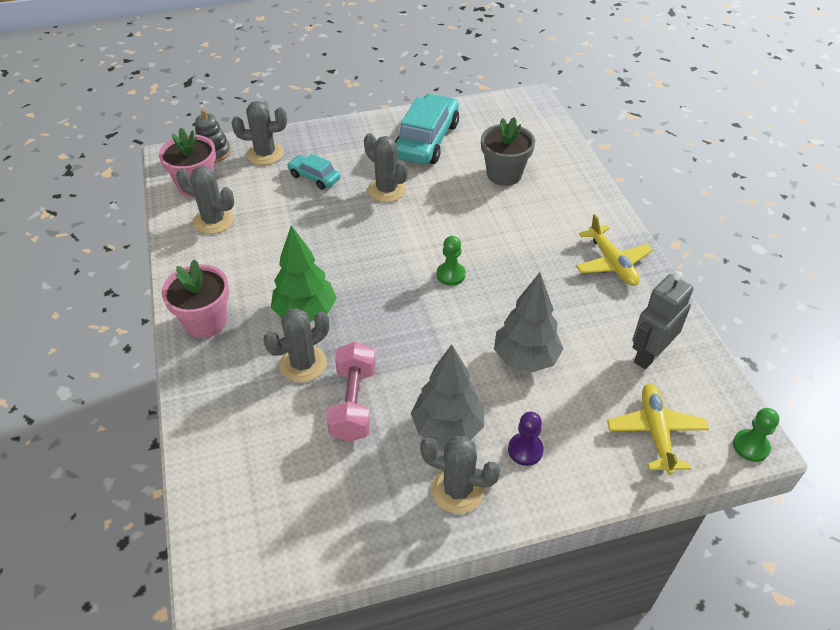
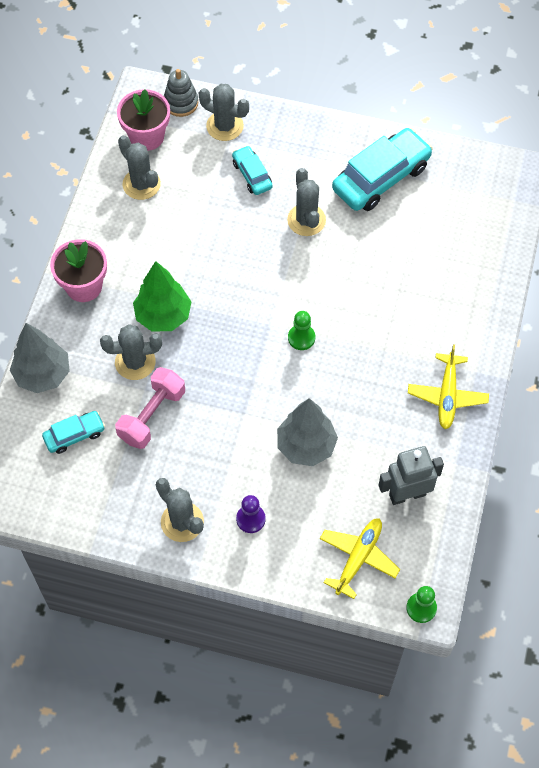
camera: 30 degrees right, 15 degrees up
(280, 462) = (74, 435): none -> turquoise car
(447, 428) = (206, 472): grey tree -> grey tree (43, 375)
(504, 174) = (424, 253): grey flower pot -> none

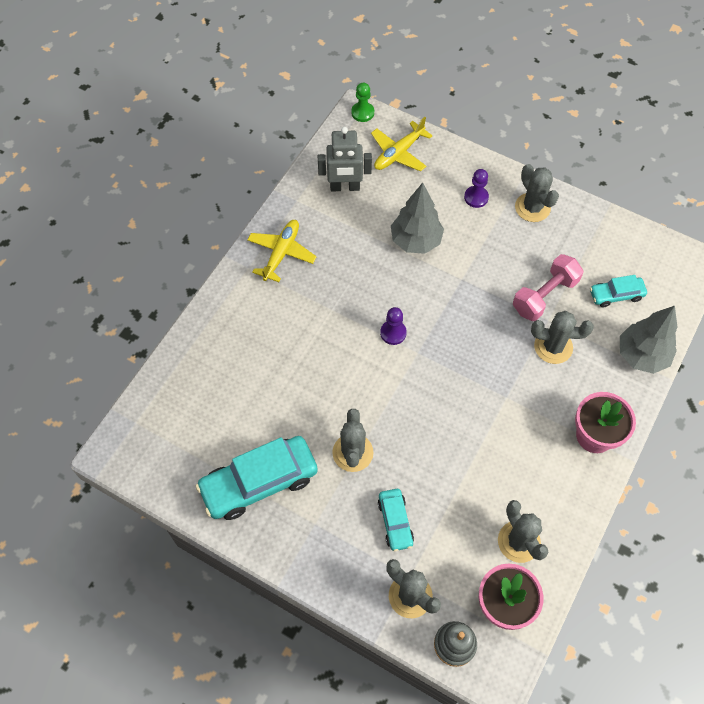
camera: 165 degrees left, 0 degrees up
(163, 316) = (519, 385): green tree -> none
(301, 338) = (393, 333): green pawn -> purple pawn

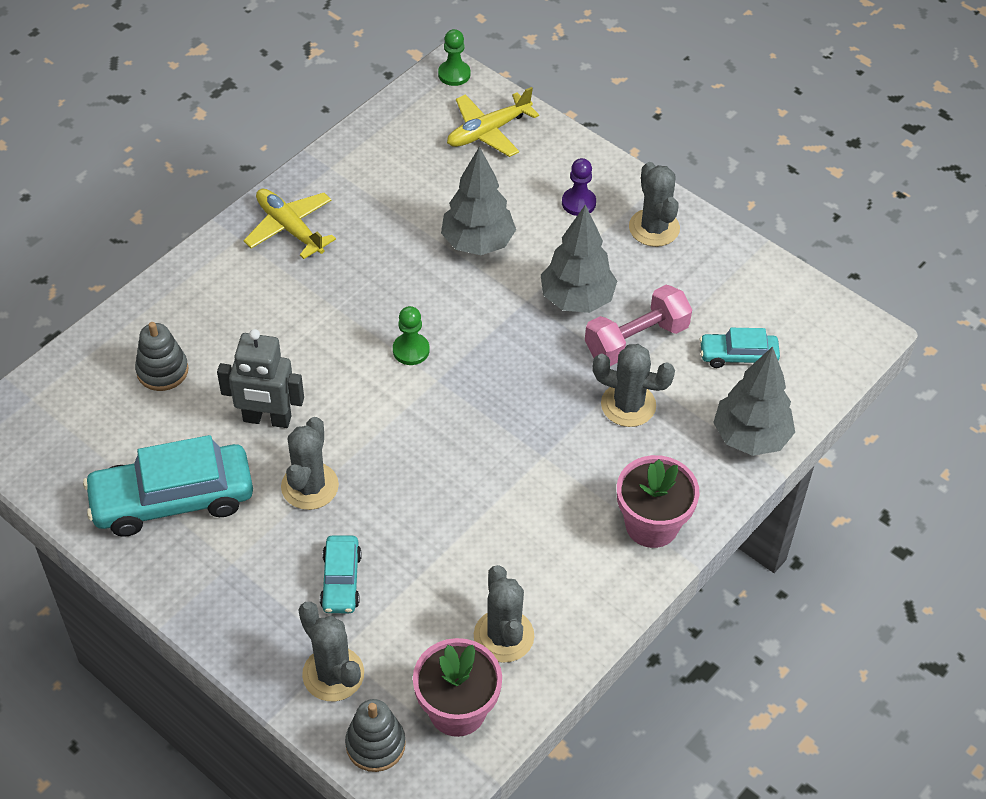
camera: 10 degrees right, 10 degrees down
(223, 382) = (162, 371): none -> grey stacking toy
(281, 253) = (289, 228): yellow plane -> yellow plane turned 75 degrees counterclockwise
(345, 187) = (401, 162): grey robot -> grey robot (267, 419)
(393, 333) = (411, 350): purple pawn -> green pawn
(495, 272) = (576, 299): none -> grey tree

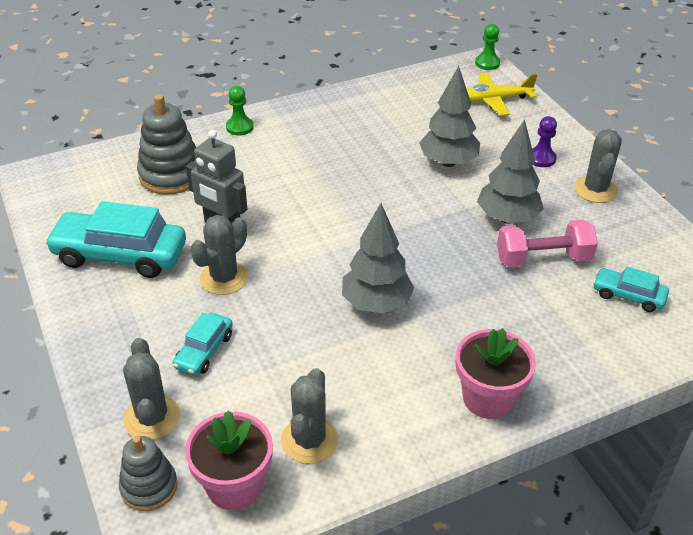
camera: 25 degrees right, 10 degrees down
(162, 371) = (171, 175): grey stacking toy -> grey stacking toy, size x1.58
(289, 228) = (315, 118): yellow plane -> none
(411, 350) = (357, 214): green pawn -> green pawn (239, 127)
(628, 405) = (513, 302): grey cactus -> none
(750, 437) = (612, 359): grey tree -> grey tree (376, 303)

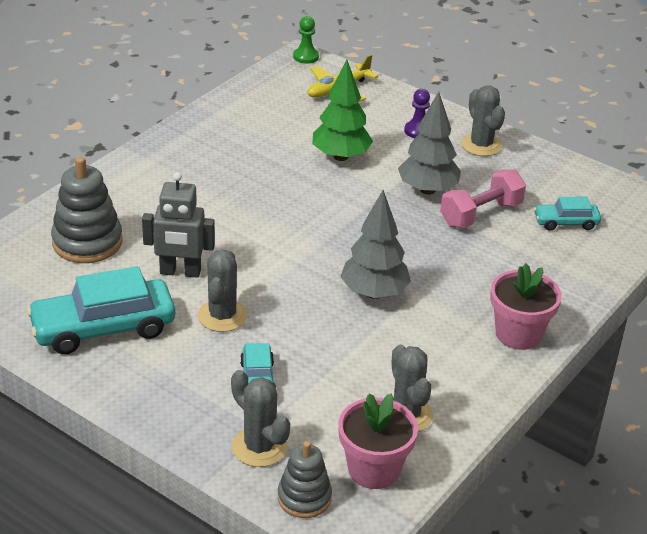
camera: 30 degrees left, 5 degrees down
(239, 127) = (117, 178): green pawn -> none
(448, 162) = (341, 156): grey tree -> green tree

